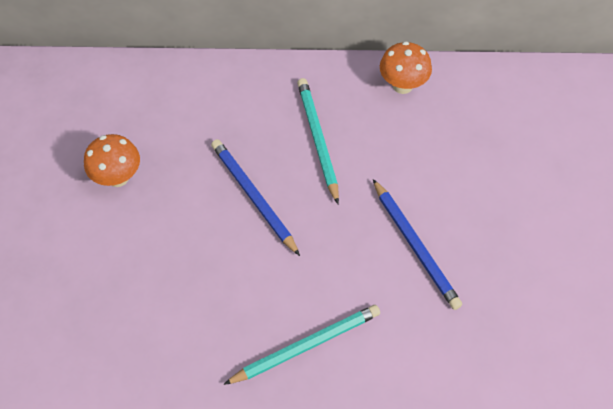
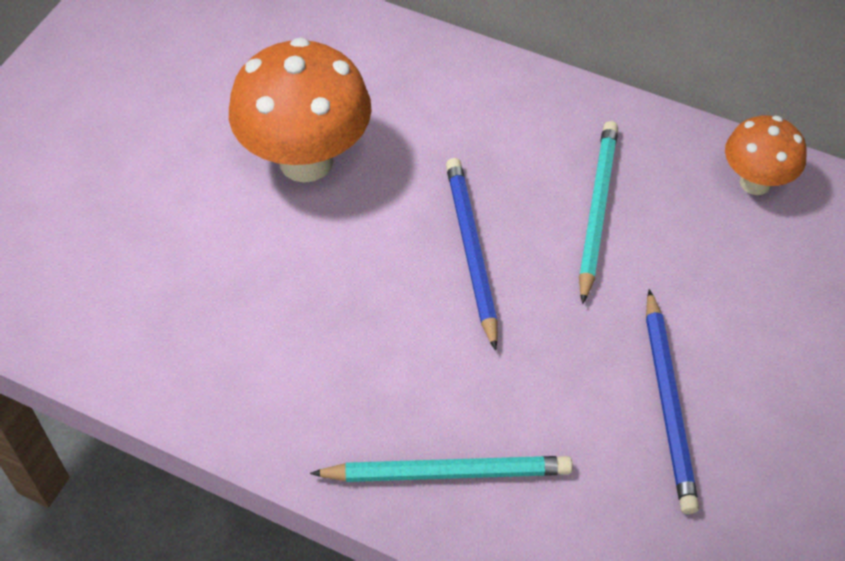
camera: 25 degrees right, 5 degrees down
(118, 177) = (306, 160): orange mushroom -> orange mushroom, size x1.76

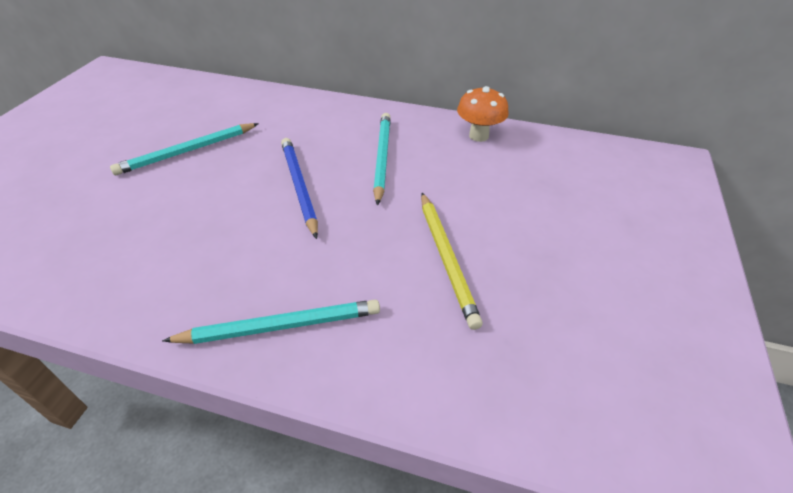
camera: 10 degrees left, 10 degrees down
(306, 160) = (188, 151): orange mushroom -> turquoise pencil
(669, 403) = (447, 258): blue pencil -> yellow pencil

